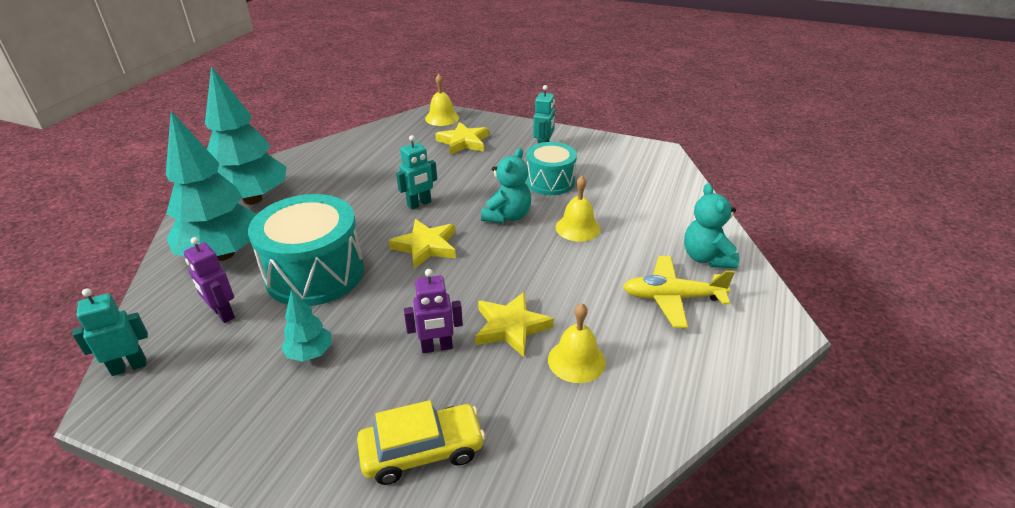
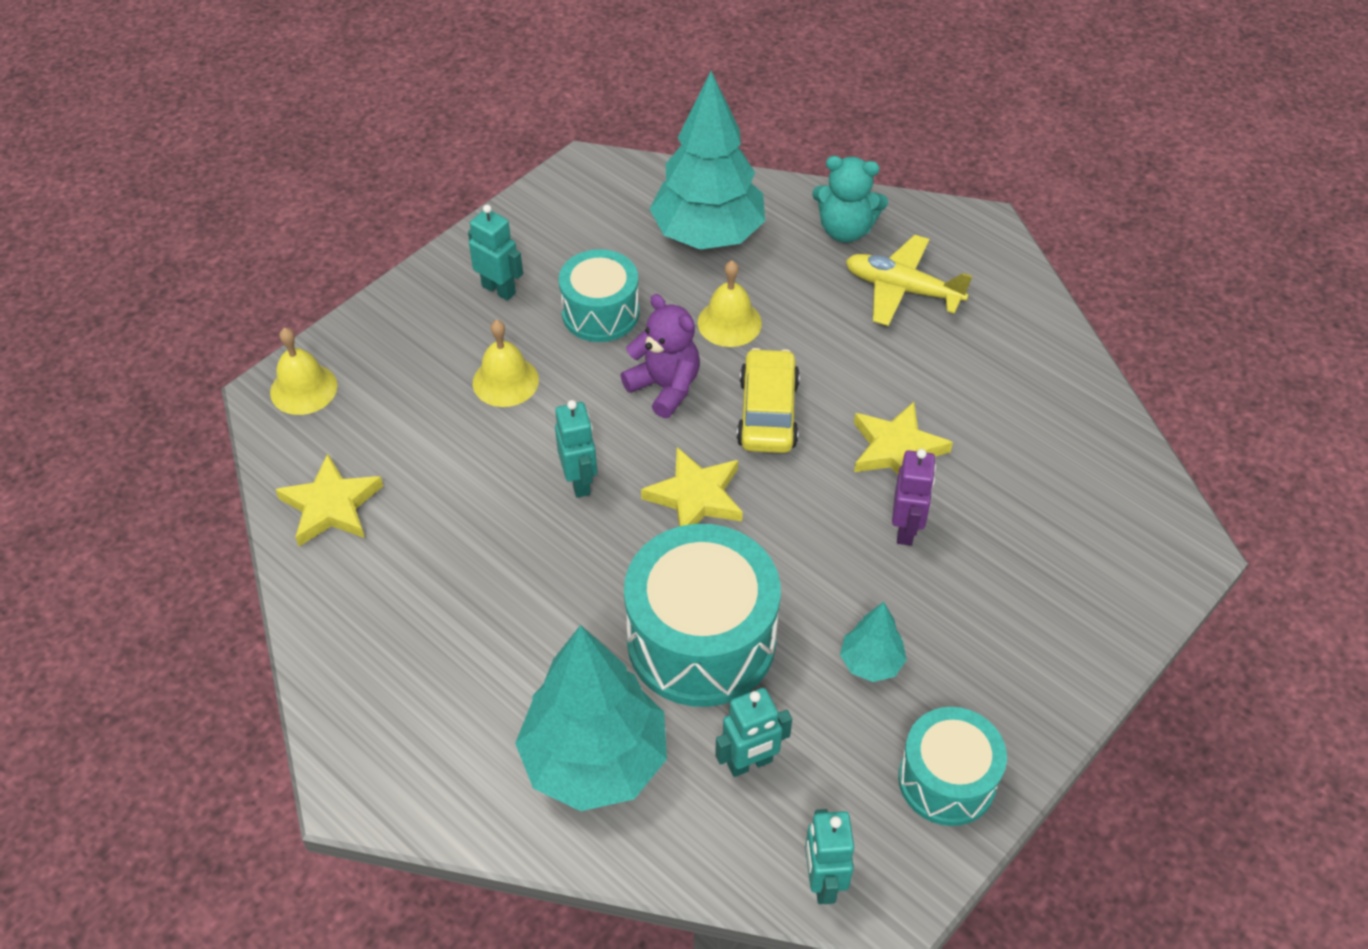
camera: 70 degrees left, 15 degrees up
(209, 416) = (947, 780): none -> turquoise drum
(223, 314) = (750, 763): purple robot -> turquoise robot
(252, 199) = (440, 713): turquoise tree -> turquoise tree (708, 235)
(422, 451) = (1057, 575): yellow car -> yellow car (768, 413)
(463, 142) = (415, 381): yellow star -> yellow star (331, 506)
(507, 216) = (665, 387): turquoise teddy bear -> purple teddy bear
(576, 360) = (971, 408): yellow bell -> yellow bell (505, 381)
(672, 298) = (902, 289): yellow plane -> yellow plane turned 90 degrees clockwise

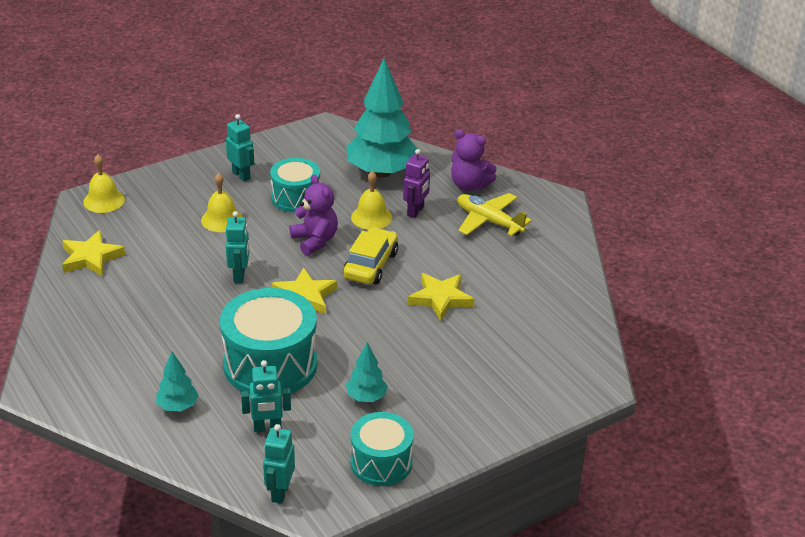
camera: 15 degrees right, 15 degrees down
(595, 760) = (178, 406): turquoise tree -> turquoise tree, size x0.46
(845, 230) = (469, 185): turquoise teddy bear -> purple teddy bear
(906, 529) = (424, 338): purple robot -> purple robot (416, 211)

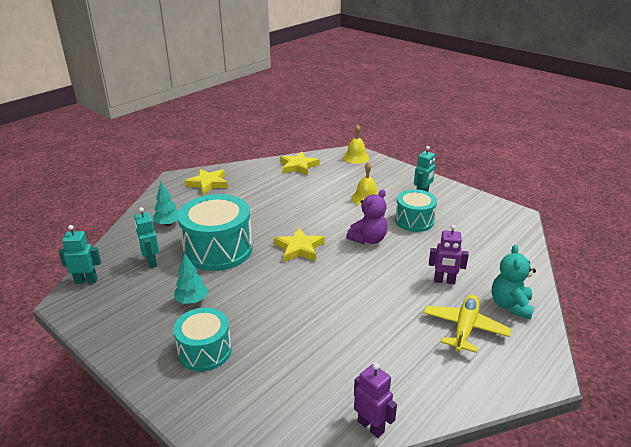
camera: 75 degrees right, 5 degrees down
(239, 275) = (309, 217): turquoise robot -> none
(370, 265) = (354, 271): yellow car -> none
(371, 217) = (417, 259): yellow bell -> none
(381, 462) = (117, 323): turquoise drum -> turquoise drum (205, 351)
(382, 172) = (483, 253): turquoise tree -> none
(440, 299) = (331, 318): yellow star -> yellow star (208, 183)
(469, 185) = (510, 305): purple teddy bear -> turquoise teddy bear
(584, 306) = (371, 426): none -> purple robot

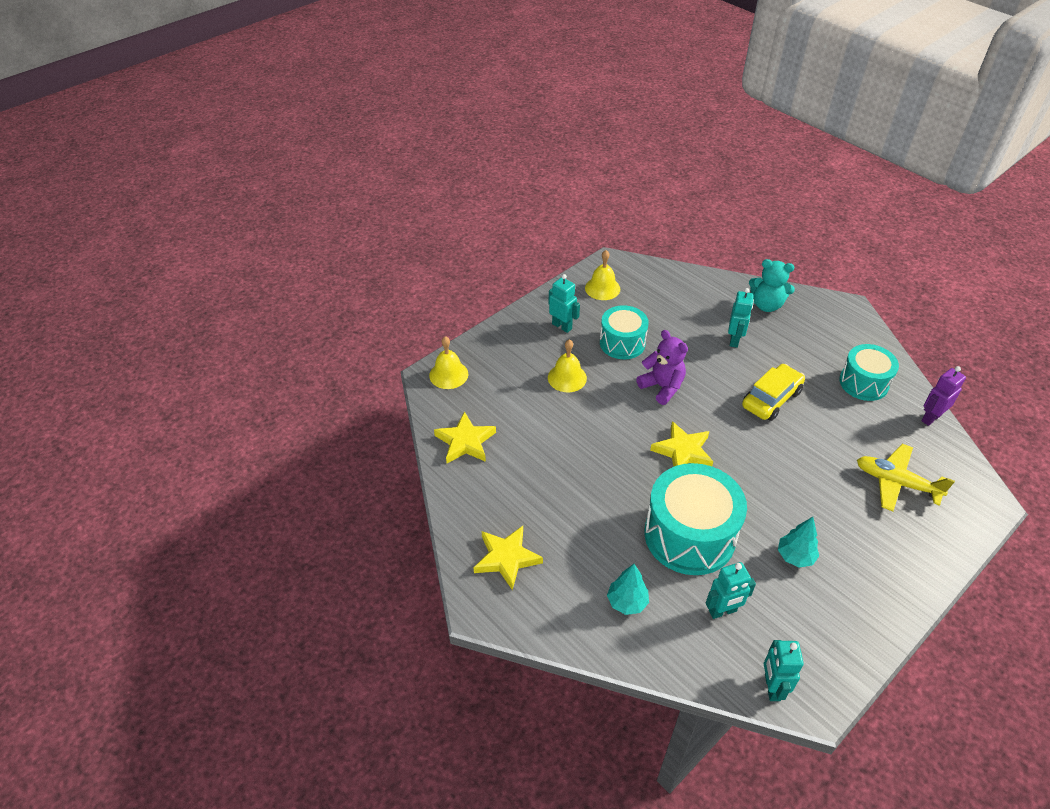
camera: 85 degrees left, 15 degrees up
(205, 351) = (873, 538): turquoise drum -> turquoise drum (863, 383)
(370, 300) = (771, 399): none -> yellow car
(444, 281) = (734, 340): purple robot -> turquoise robot
(464, 328) = (802, 340): yellow plane -> yellow plane (896, 482)
(479, 211) = (602, 288): none -> yellow bell

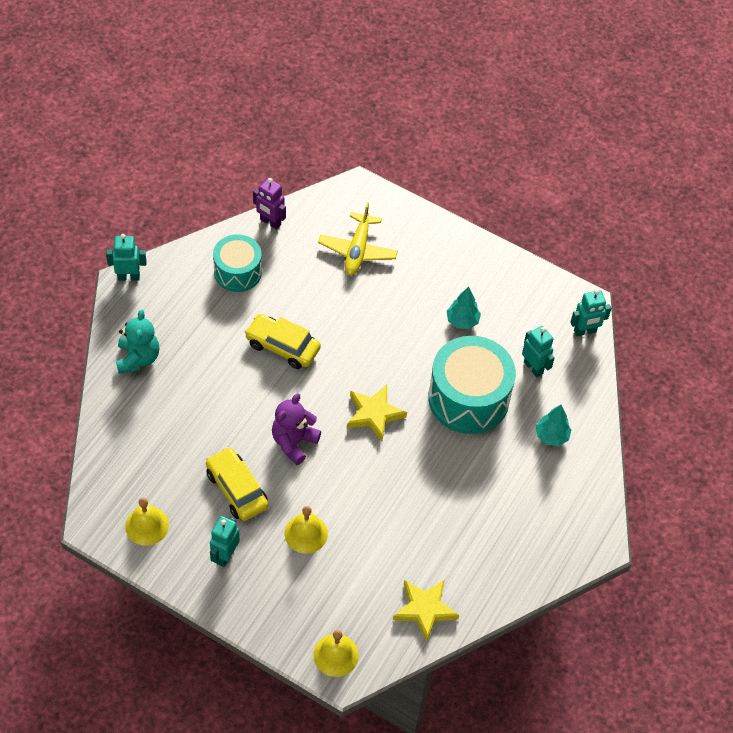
camera: 110 degrees left, 10 degrees up
(506, 558) = (544, 536): yellow star -> none
(622, 343) = (237, 489): turquoise drum -> yellow car
(734, 340) = (204, 384): turquoise robot -> turquoise robot (128, 277)

